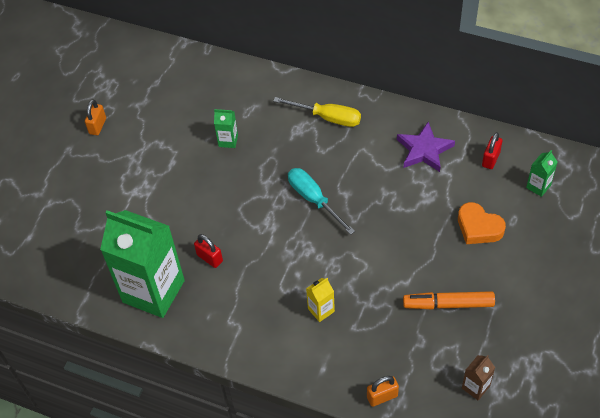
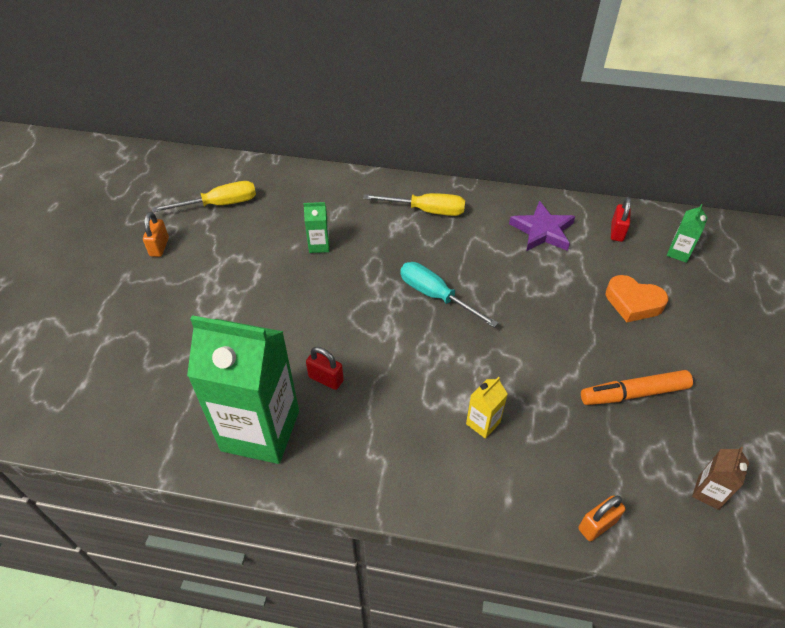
camera: 15 degrees left, 5 degrees down
(152, 90) = (219, 204): none -> yellow screwdriver

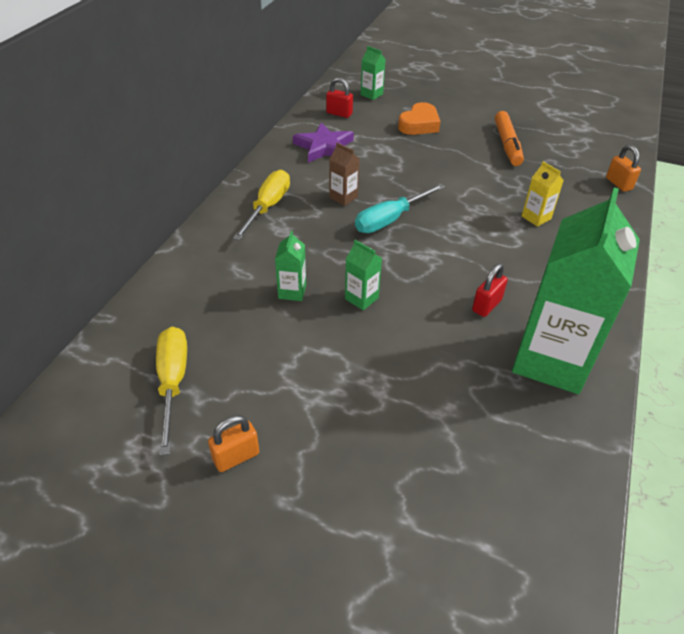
camera: 80 degrees left, 5 degrees down
(159, 247) = (236, 457): orange padlock -> orange padlock turned 45 degrees counterclockwise
(319, 289) = (361, 298): none -> green carton
(708, 492) = (586, 137): brown carton -> brown carton (343, 197)

